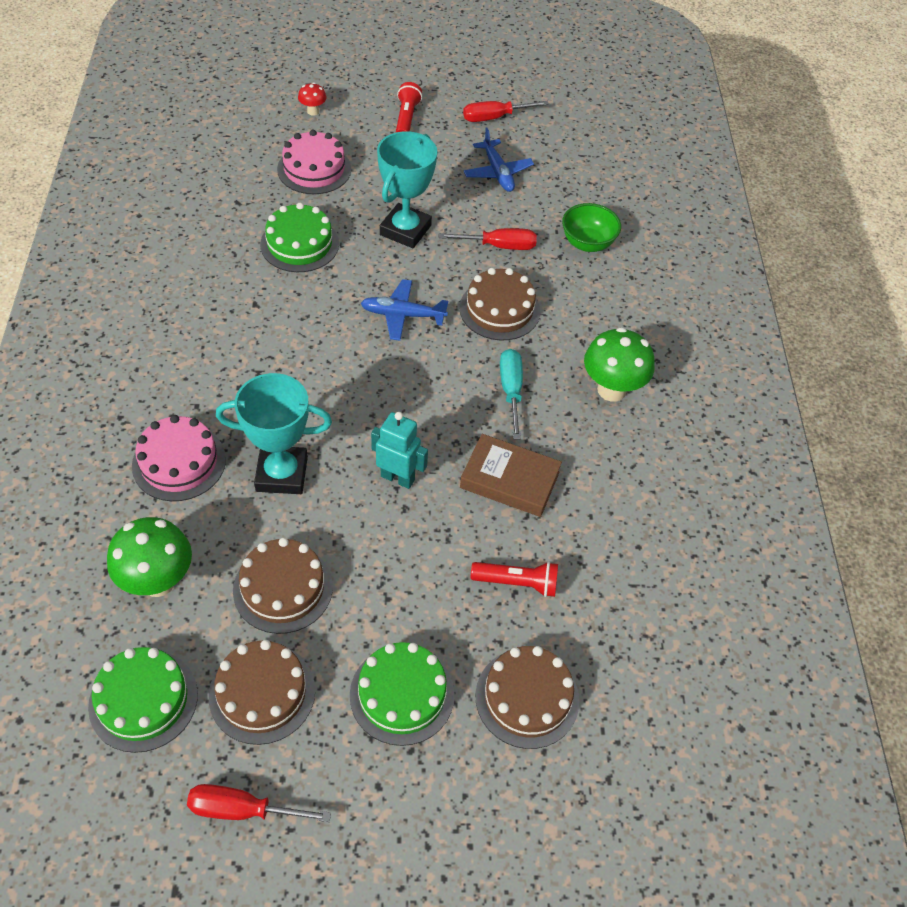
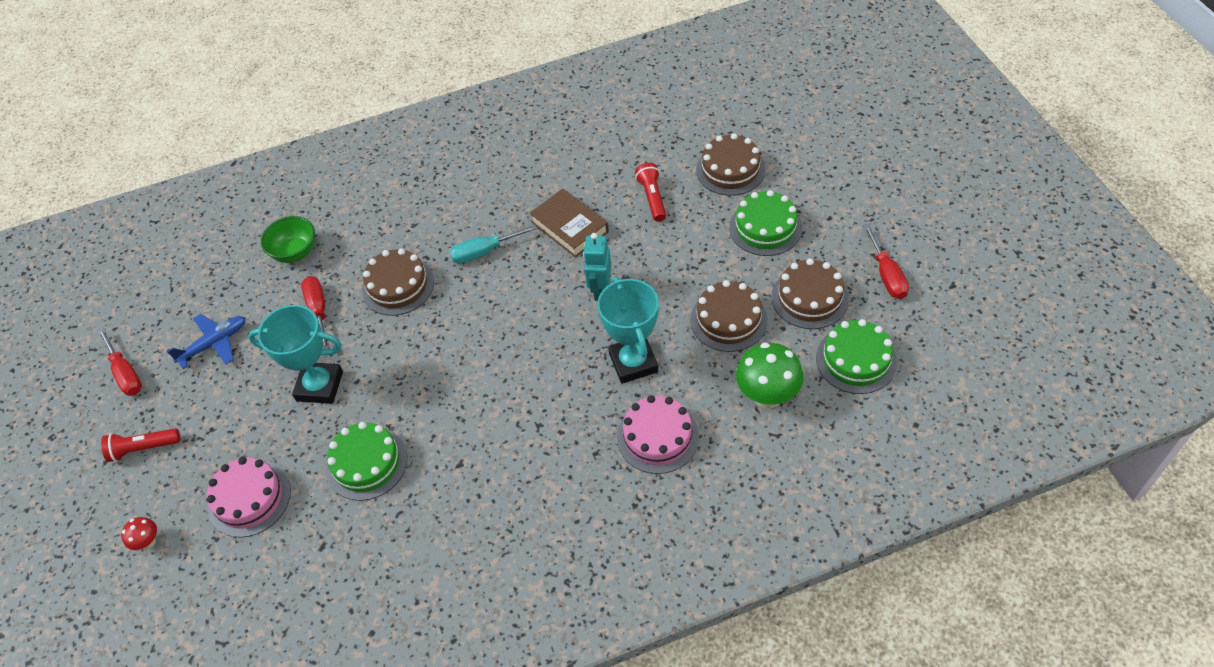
camera: 100 degrees left, 0 degrees up
(402, 315) = (430, 349): blue plane -> none
(509, 480) = (570, 227): brown book -> brown book turned 45 degrees counterclockwise
(611, 390) = (457, 195): green mushroom -> none

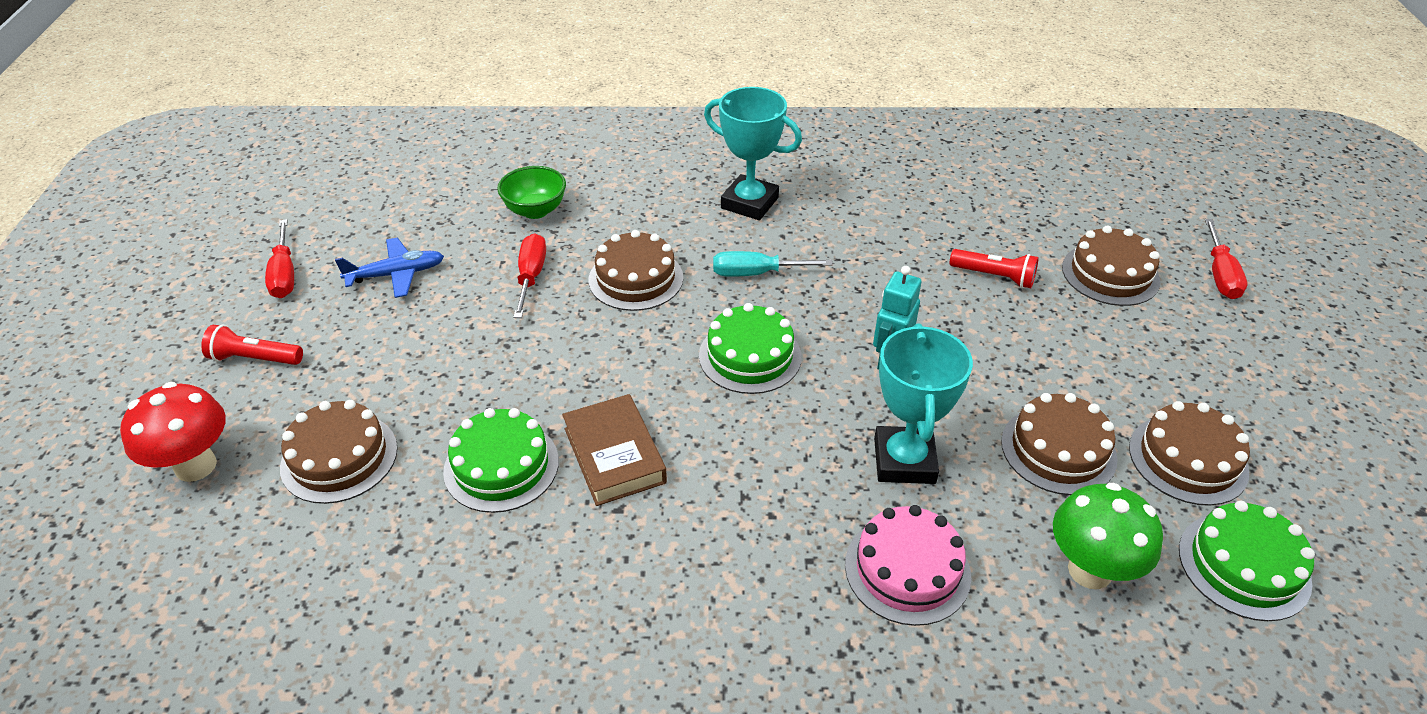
camera: 15 degrees right, 10 degrees down
(148, 542) = (196, 466): red mushroom -> red mushroom, size x2.01
(249, 499) = (339, 457): pink cake -> brown cake
(319, 386) = (490, 357): turquoise trophy -> turquoise trophy (749, 203)
(570, 227) = (875, 278): brown book -> brown book (614, 455)
(652, 198) = (994, 276): red flashlight -> red flashlight turned 105 degrees clockwise
(765, 228) = (1142, 354): green cake -> green cake (750, 356)
(886, 275) = (1315, 465): red screwdriver -> red screwdriver (1220, 274)

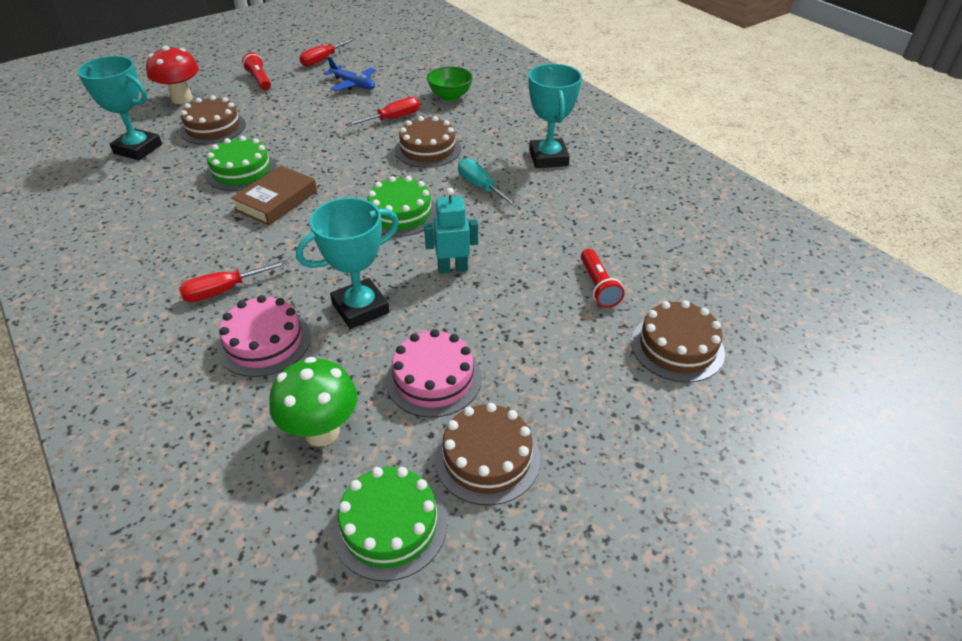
camera: 55 degrees right, 0 degrees up
(297, 569) = (138, 149): none -> turquoise trophy
(1058, 450) = (433, 379): brown cake -> pink cake
(1220, 274) = (763, 417): red screwdriver -> red screwdriver (224, 290)

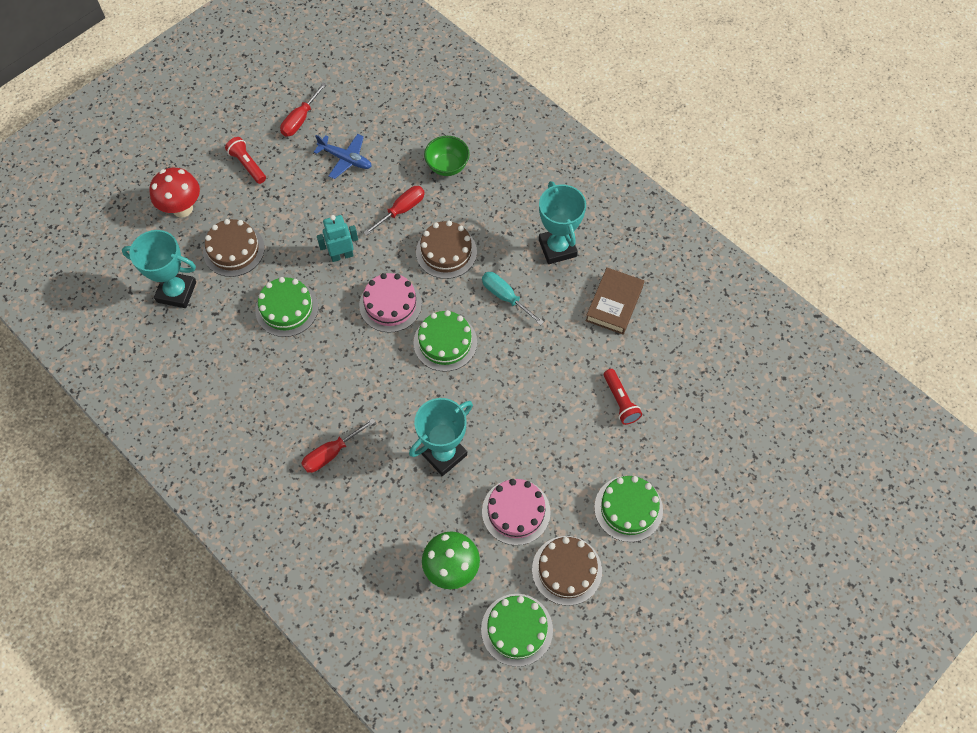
camera: 10 degrees left, 20 degrees up
(264, 342) = (383, 499): pink cake -> pink cake (390, 304)
(276, 201) = (333, 343): brown book -> brown book (614, 304)
(452, 268) = (504, 400): turquoise robot -> turquoise robot (342, 255)
(592, 397) = (628, 508): none -> green cake
(677, 347) = (683, 453): brown cake -> none

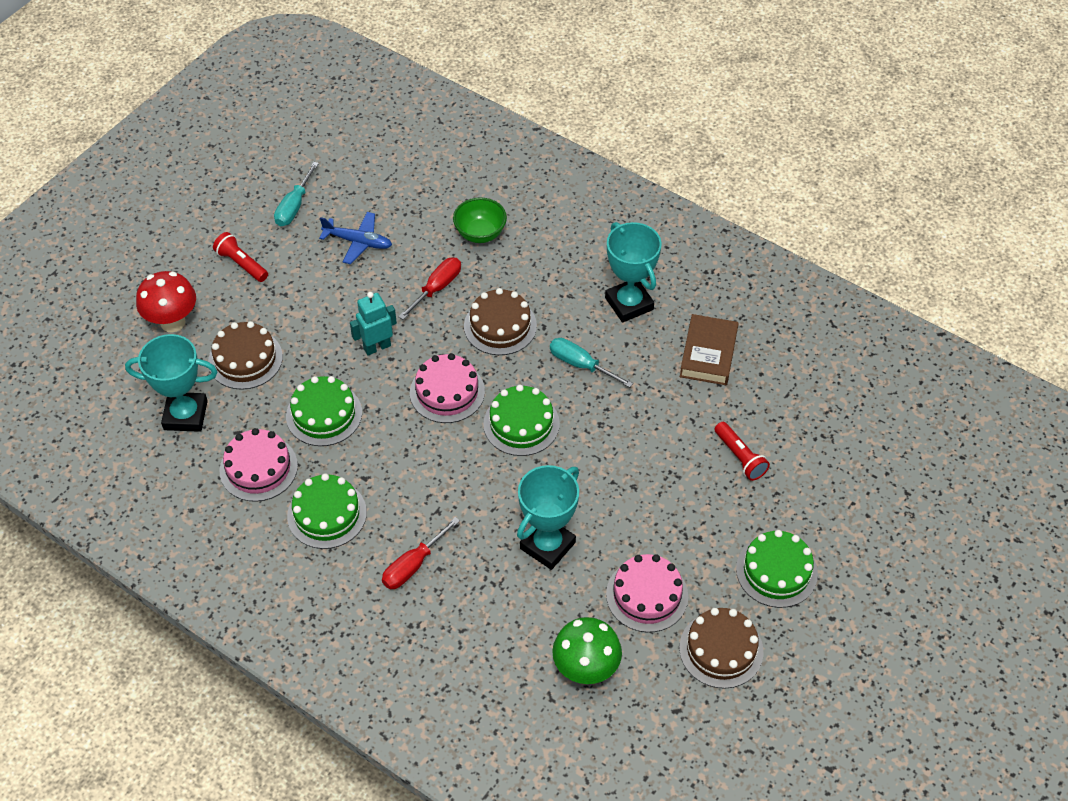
camera: 10 degrees left, 10 degrees down
(225, 347) = (258, 468): none -> pink cake
(300, 119) = (294, 206): red screwdriver -> turquoise screwdriver
(517, 629) = (678, 724): green cake -> green cake (327, 514)

